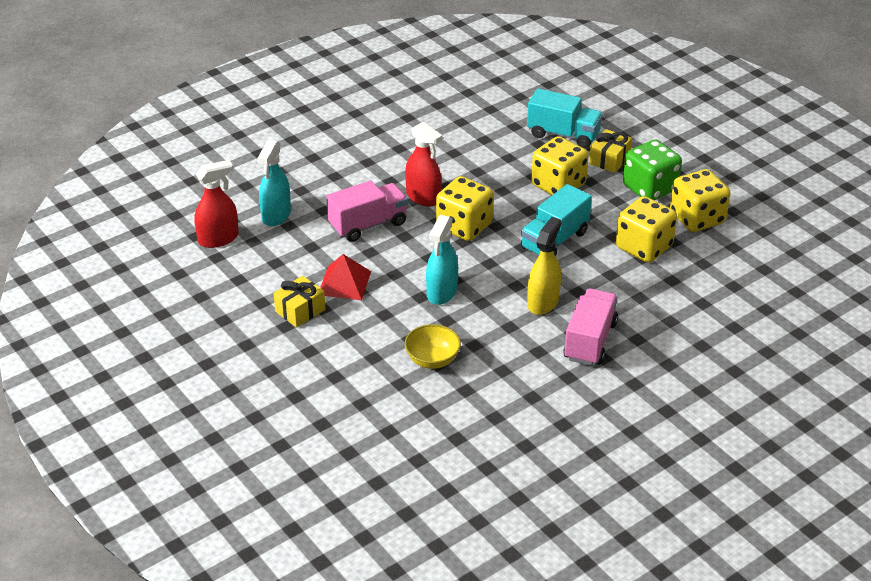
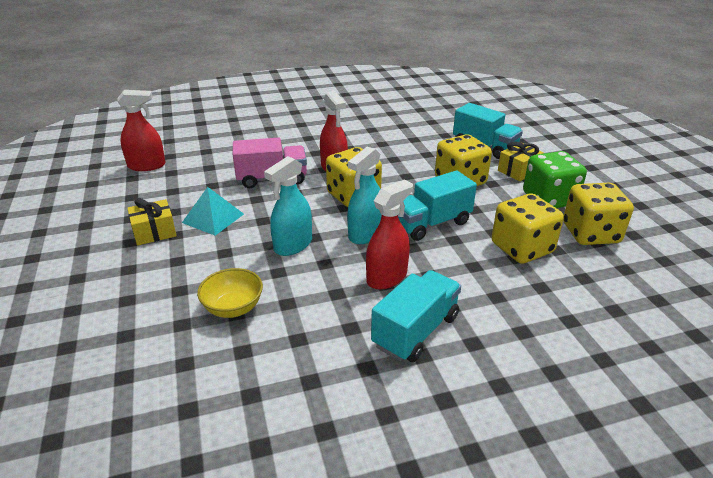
camera: 20 degrees right, 5 degrees down
(276, 215) = (206, 159): turquoise spray bottle -> turquoise spray bottle (365, 234)
(344, 283) = (213, 218): red pyramid -> turquoise pyramid
(543, 302) = (387, 277): yellow spray bottle -> red spray bottle
(590, 341) = (416, 331): pink truck -> turquoise truck

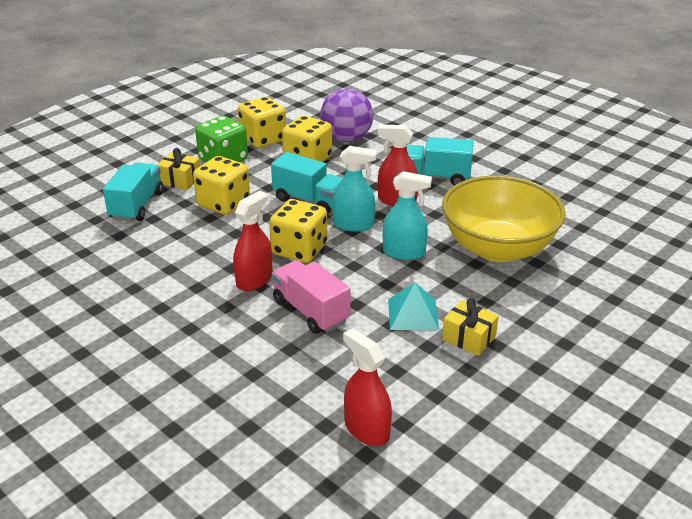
camera: 120 degrees left, 0 degrees up
(233, 308) = (498, 248): yellow bowl -> yellow bowl, size x2.32
(566, 295) = (346, 139): none -> purple ball

